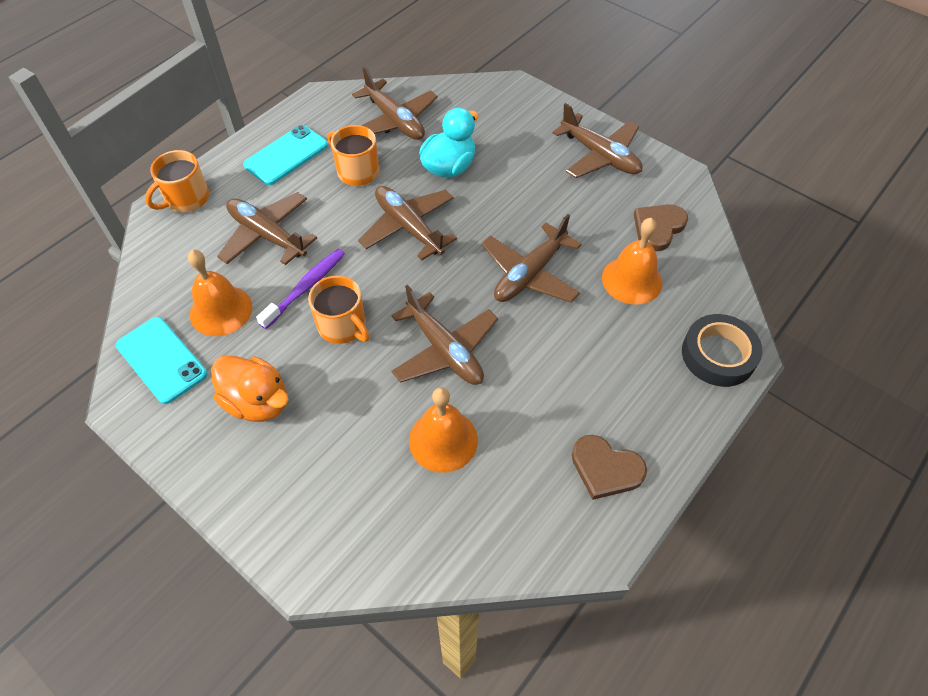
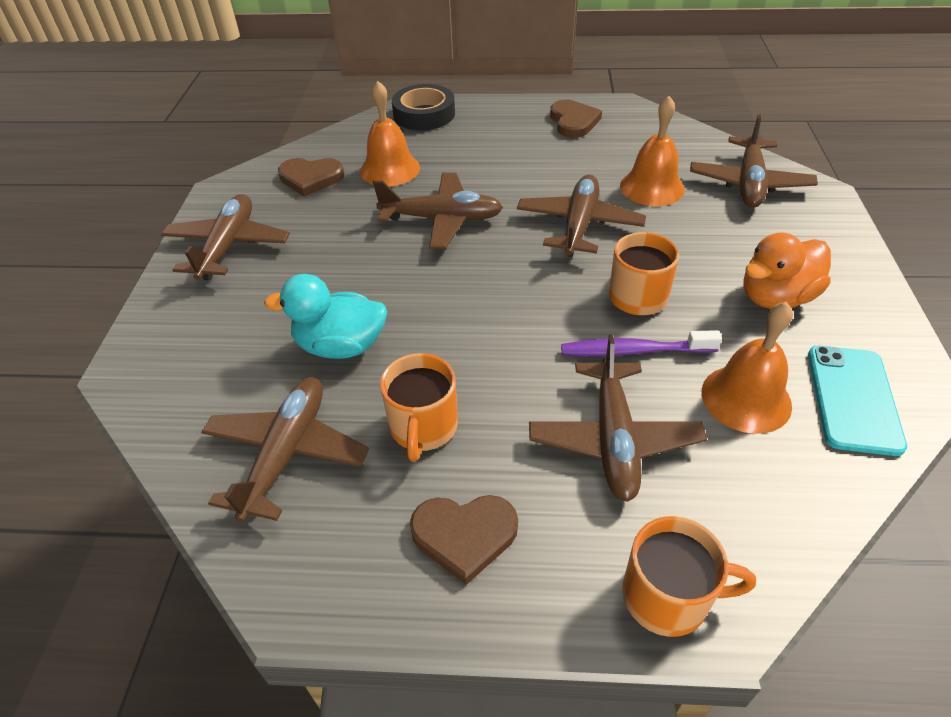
camera: 125 degrees left, 10 degrees down
(257, 402) = (776, 297): orange duck -> orange duck turned 120 degrees counterclockwise
(286, 155) = (464, 535): turquoise phone -> brown heart
(408, 227) = (468, 324): brown plane -> brown plane (749, 183)

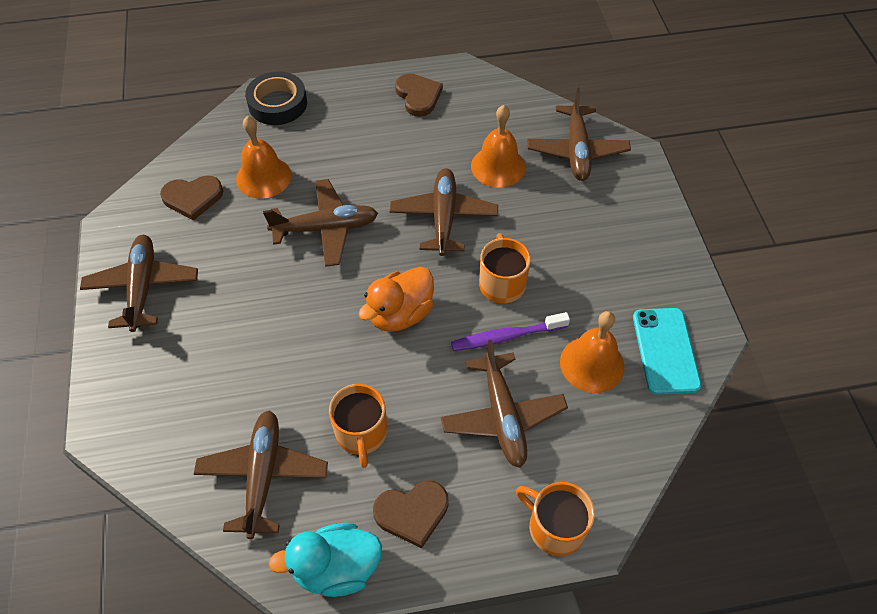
camera: 15 degrees left, 10 degrees up
(341, 346) = (276, 372): turquoise duck -> turquoise duck (336, 568)
(667, 596) = (555, 527): orange mug -> orange mug turned 135 degrees counterclockwise
(776, 297) = (606, 268): orange duck -> orange duck (400, 314)

